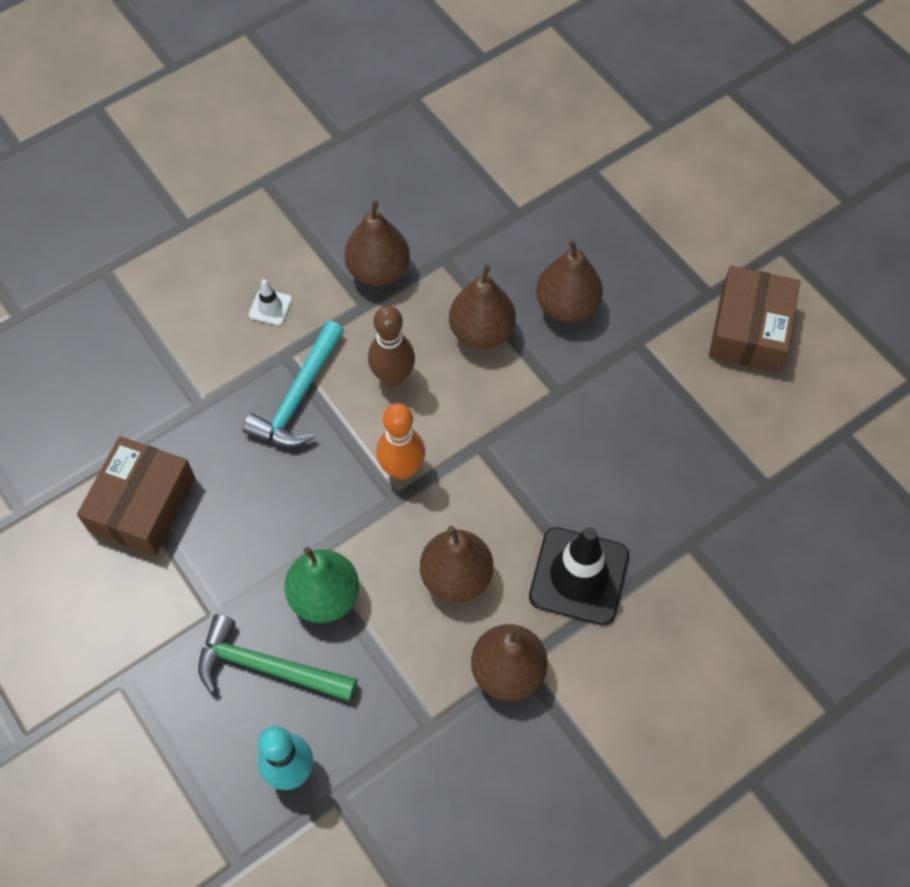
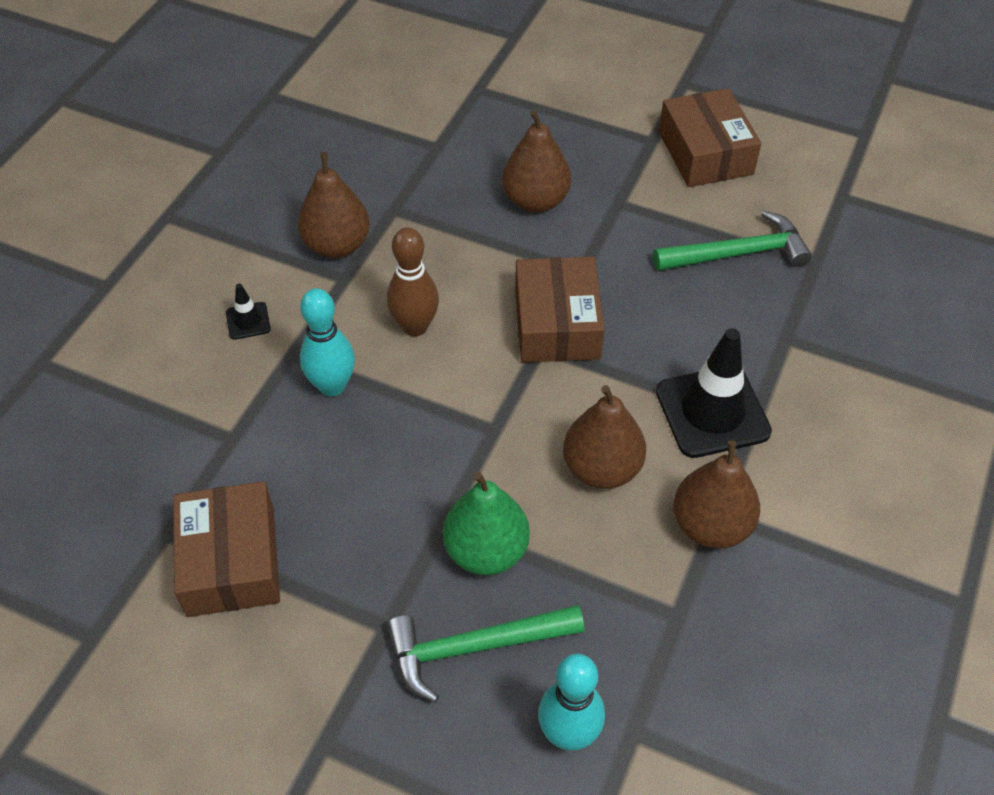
camera: 30 degrees left, 10 degrees down
(270, 307) = (248, 321): white traffic cone -> black traffic cone
(298, 397) = (332, 386): turquoise hammer -> turquoise bowling pin
(402, 469) = (481, 400): orange bowling pin -> none
(481, 332) = (473, 254): brown pear -> none
(507, 431) = (557, 324): none -> brown box
(707, 443) = (738, 254): none -> green hammer

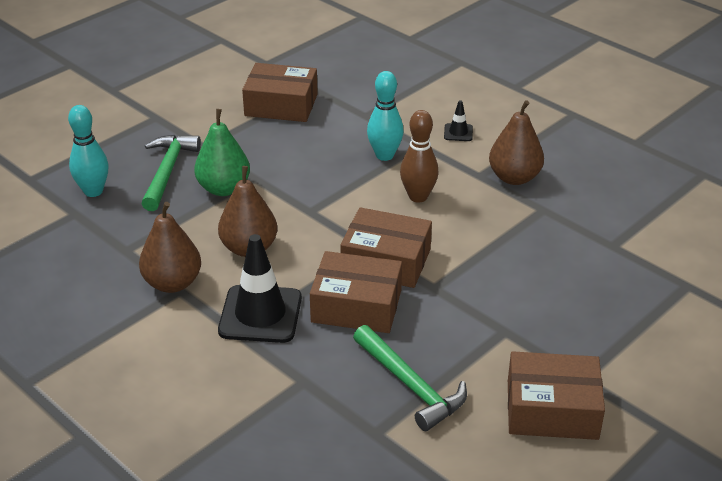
camera: 110 degrees right, 15 degrees down
(535, 201) = (525, 283): brown pear -> none
(648, 328) = (356, 306): none -> brown box
(738, 254) = (411, 386): green hammer -> green hammer turned 45 degrees counterclockwise

